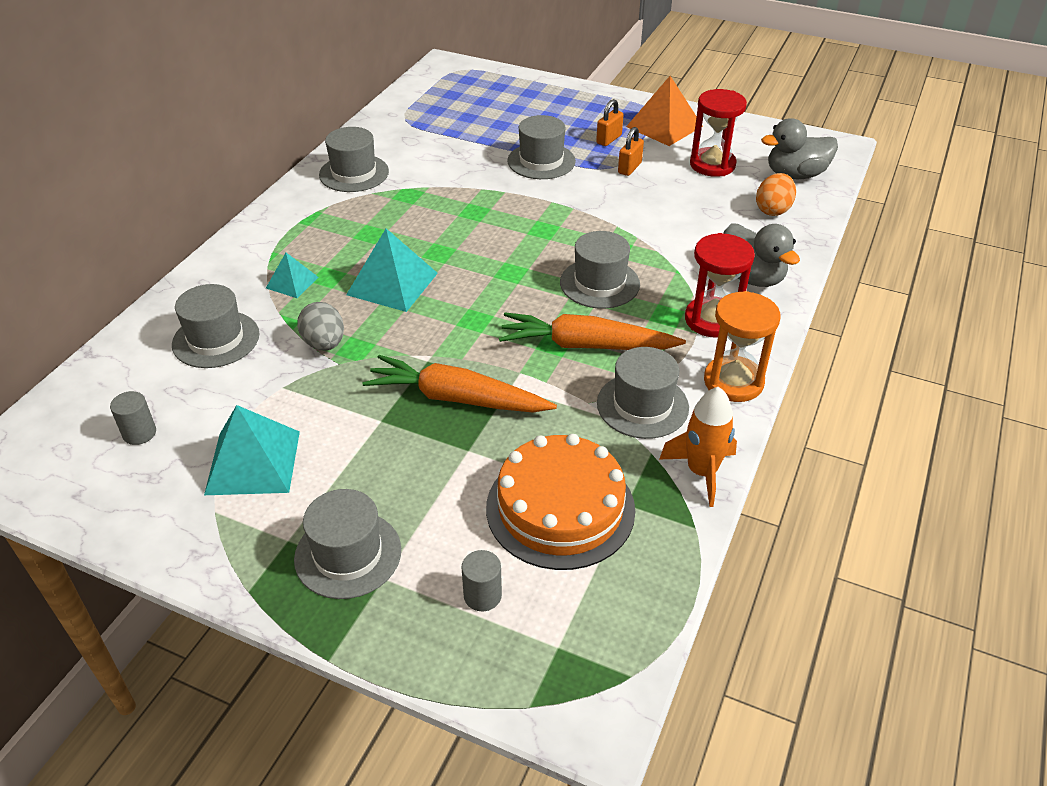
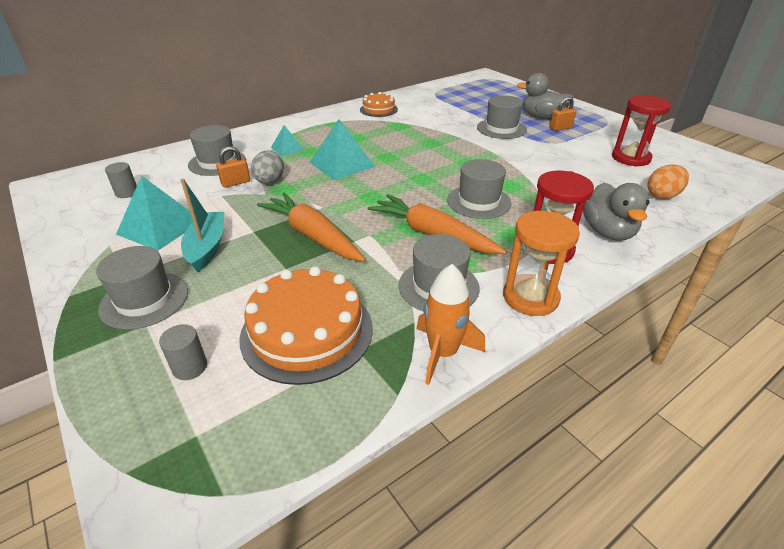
camera: 30 degrees right, 5 degrees down
(347, 463) = (207, 247): none -> turquoise boat
(354, 173) = (378, 109): grey hat -> orange cake
(629, 168) = (562, 145): orange padlock -> orange padlock (236, 183)
(664, 126) = (609, 130): orange pyramid -> none
(795, 175) = (701, 179): grey duck -> grey duck (542, 117)

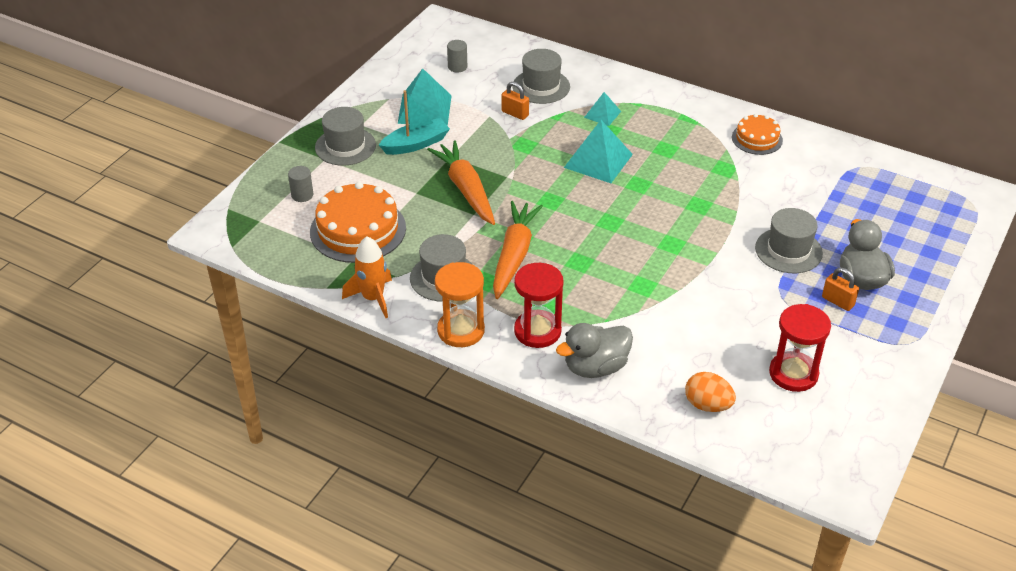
camera: 65 degrees right, 5 degrees up
(269, 182) = (531, 131): grey egg -> none
(313, 236) = (466, 190): orange carrot -> orange carrot turned 45 degrees counterclockwise
(478, 201) = (592, 270): grey hat -> none

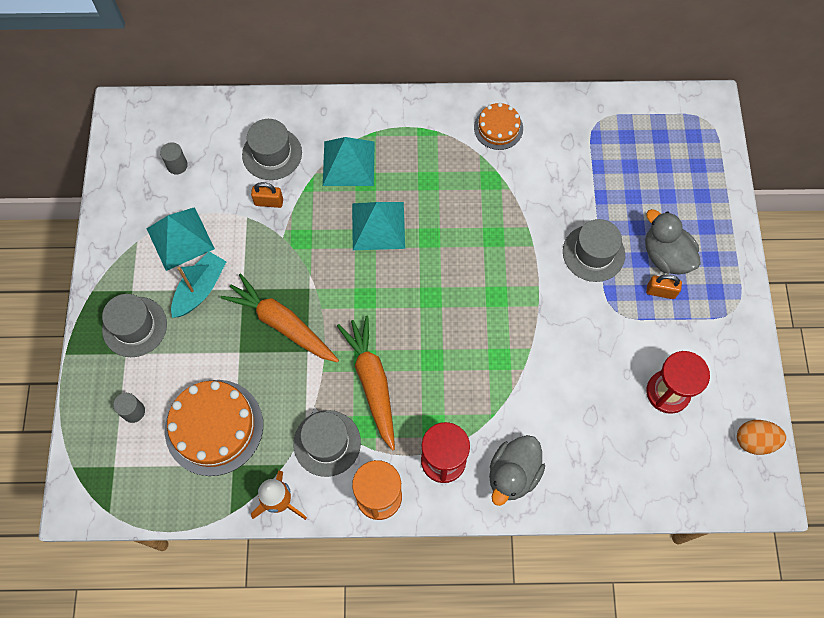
camera: 30 degrees left, 25 degrees up
(602, 114) = (348, 163): turquoise pyramid -> turquoise pyramid, size x1.79
(707, 405) = (622, 464): orange egg -> orange egg (754, 441)

